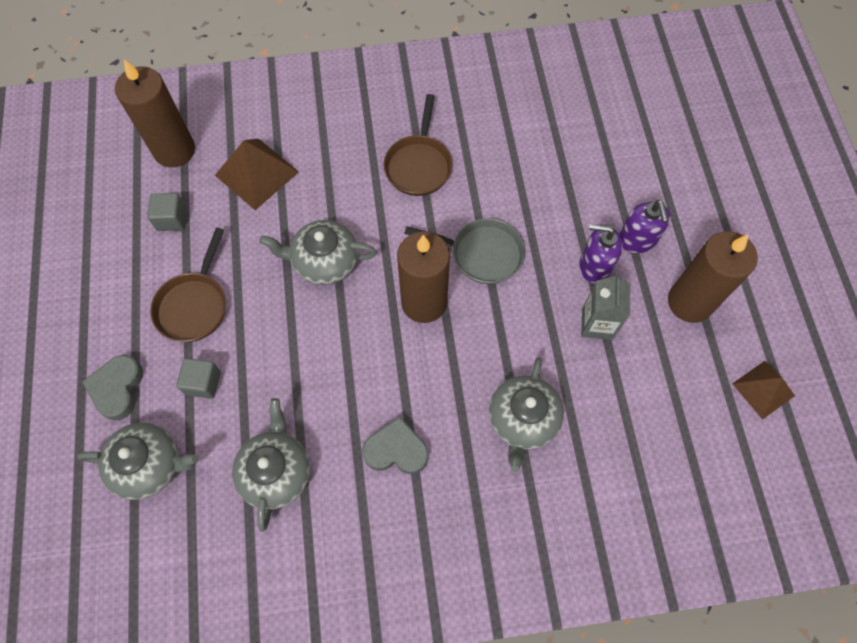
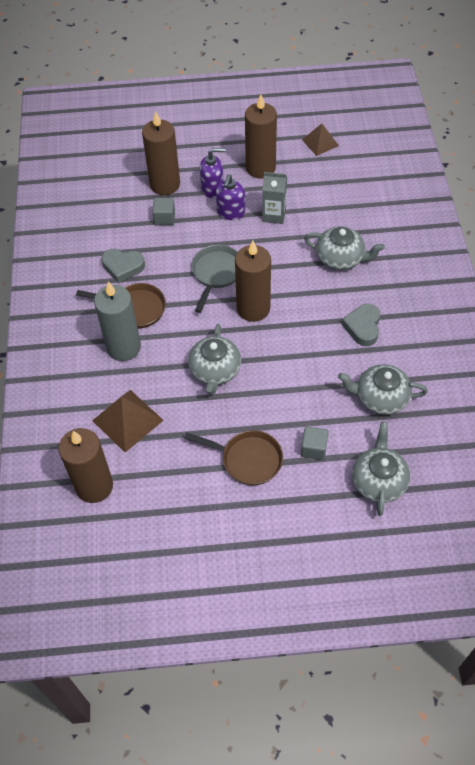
camera: 85 degrees left, 10 degrees down
(118, 389) = (318, 509): grey heart -> grey heart (123, 267)
(171, 219) = (165, 483): grey cube -> grey cube (164, 218)
(360, 159) = (123, 347): none -> grey candle
(636, 180) = (165, 184): none -> brown candle

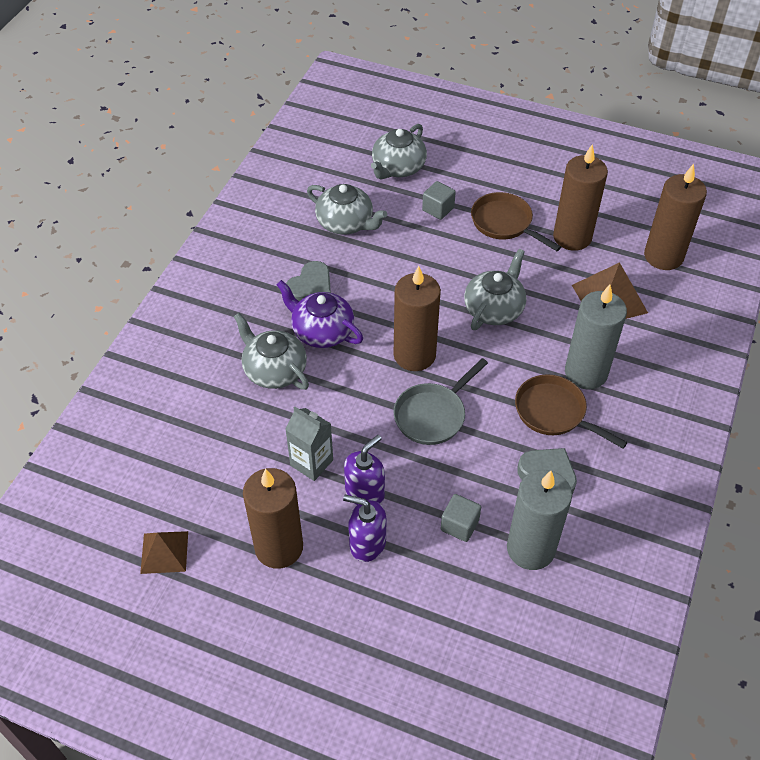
camera: 155 degrees left, 5 degrees down
(116, 223) = (530, 549): none -> grey candle
(165, 184) = (432, 584): brown candle -> brown candle (572, 237)
(330, 298) = (321, 331): none -> purple teapot

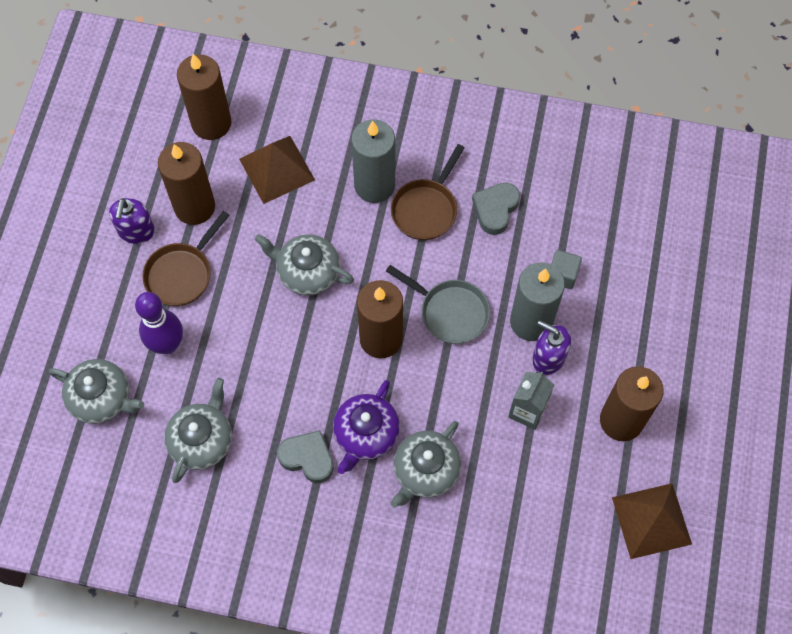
camera: 100 degrees left, 15 degrees up
(164, 552) = (651, 520): brown pyramid -> brown pyramid, size x1.53
(367, 543) = (598, 347): purple soap dispenser -> purple soap dispenser (136, 231)
(438, 209) = (167, 344): grey cube -> purple bowling pin
(530, 549) = (571, 217): grey candle -> grey candle (531, 322)

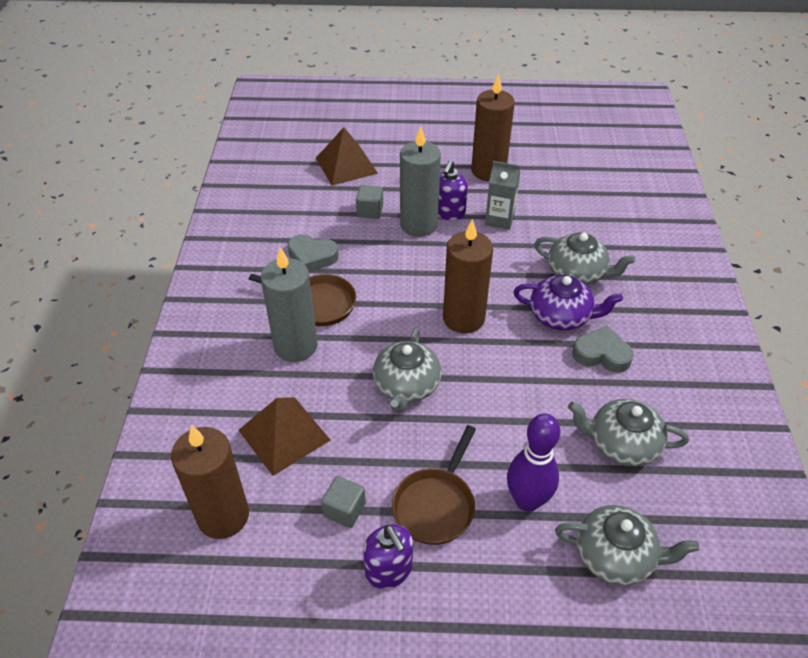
camera: 100 degrees left, 20 degrees down
(102, 398) = (615, 556): grey teapot -> grey teapot turned 90 degrees clockwise
(136, 231) = (389, 570): purple soap dispenser -> purple soap dispenser turned 60 degrees clockwise
(181, 274) = (435, 505): brown pan -> brown pan turned 90 degrees clockwise
(194, 207) = (344, 510): brown candle -> grey cube
(307, 458) = (601, 354): grey heart -> grey heart turned 90 degrees clockwise
(450, 312) = (423, 275): grey pan -> none
(651, 520) = (560, 152): brown pyramid -> brown pyramid (346, 165)

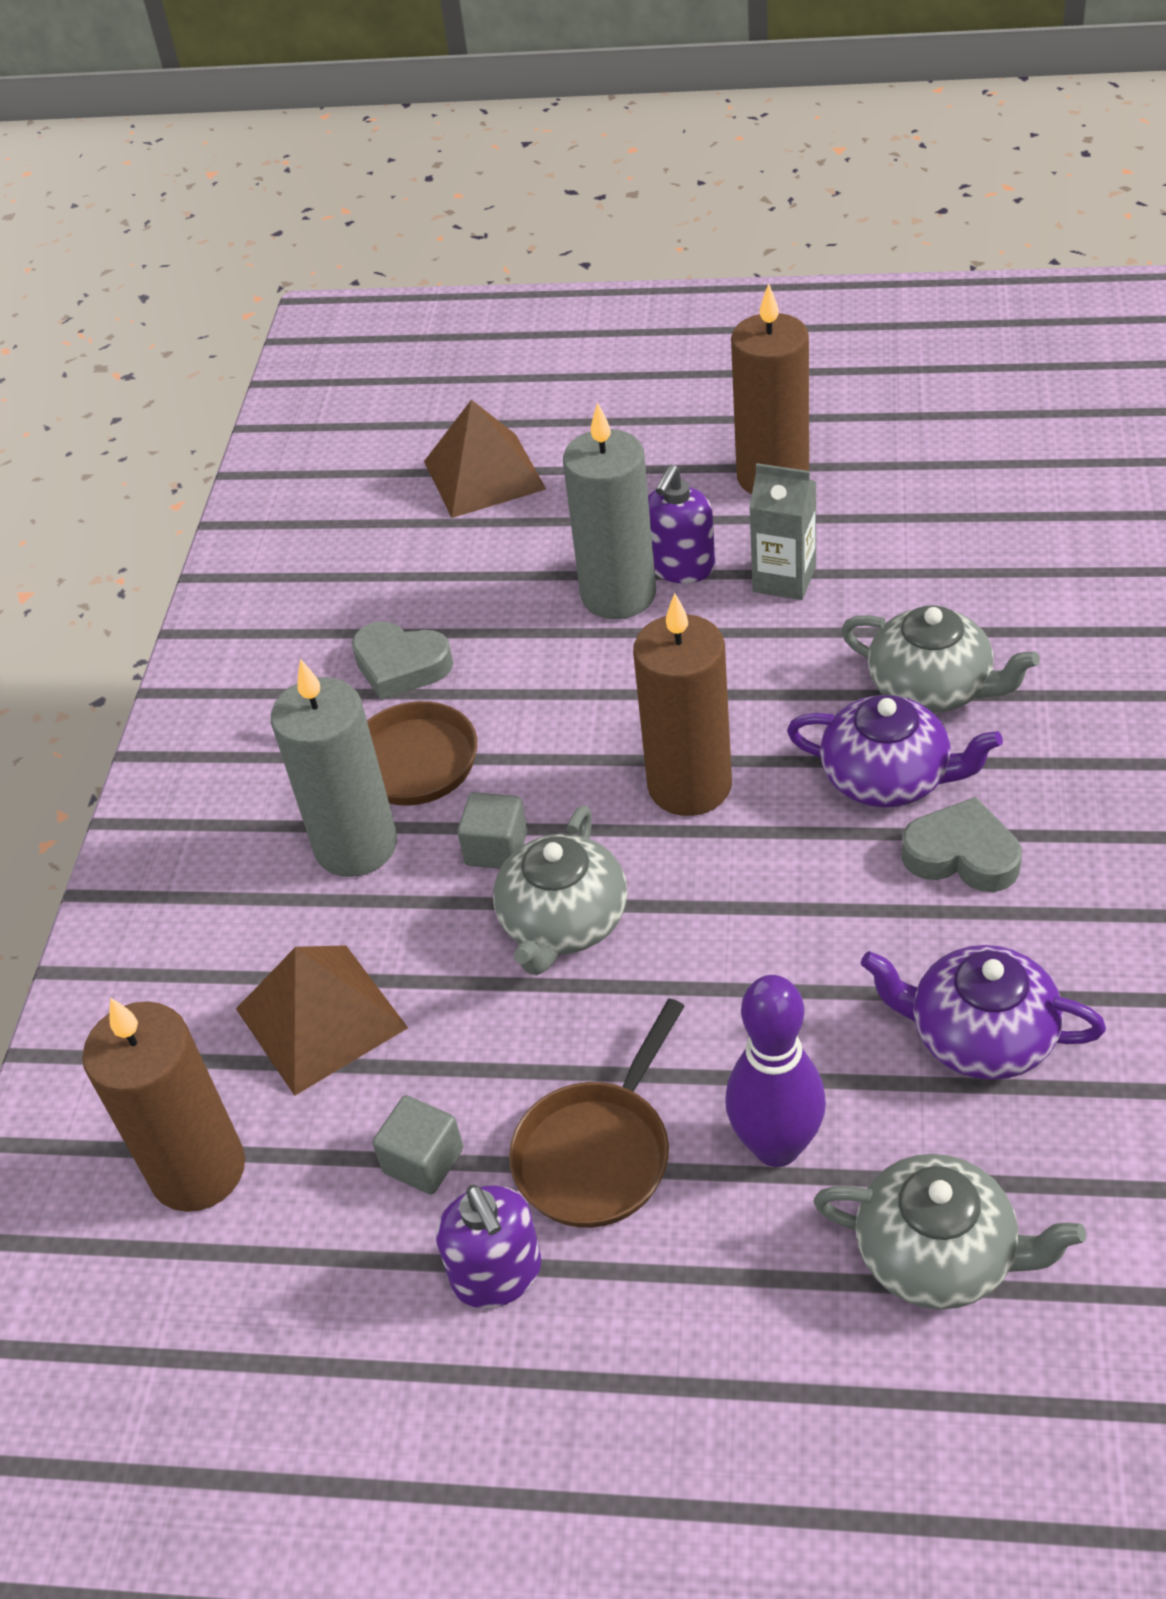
camera: 10 degrees right, 0 degrees up
(370, 211) = (523, 569): grey cube -> grey cube (496, 848)
(621, 444) = (979, 1036): grey teapot -> purple teapot

